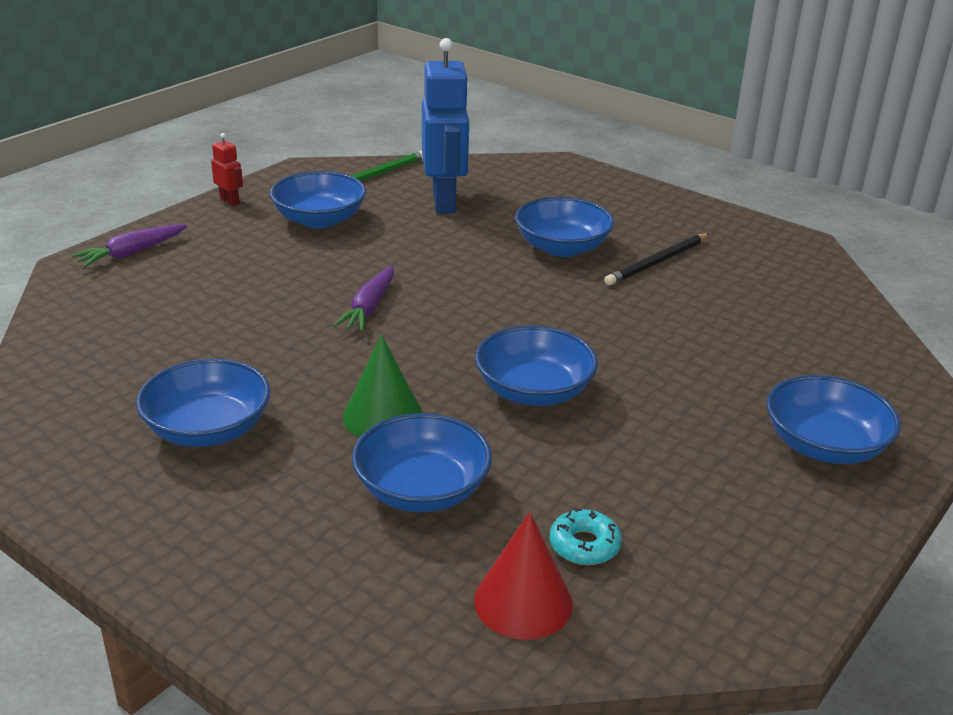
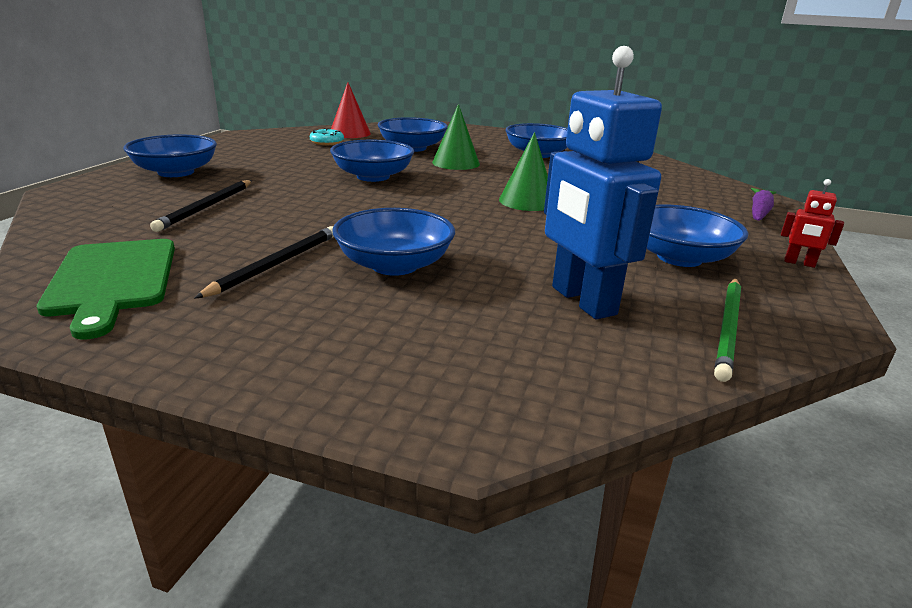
camera: 160 degrees right, 5 degrees down
(369, 307) = (527, 201): purple carrot -> green cone
(743, 349) = (207, 207): none -> black pencil
(778, 266) = (112, 280): none -> green cutting board

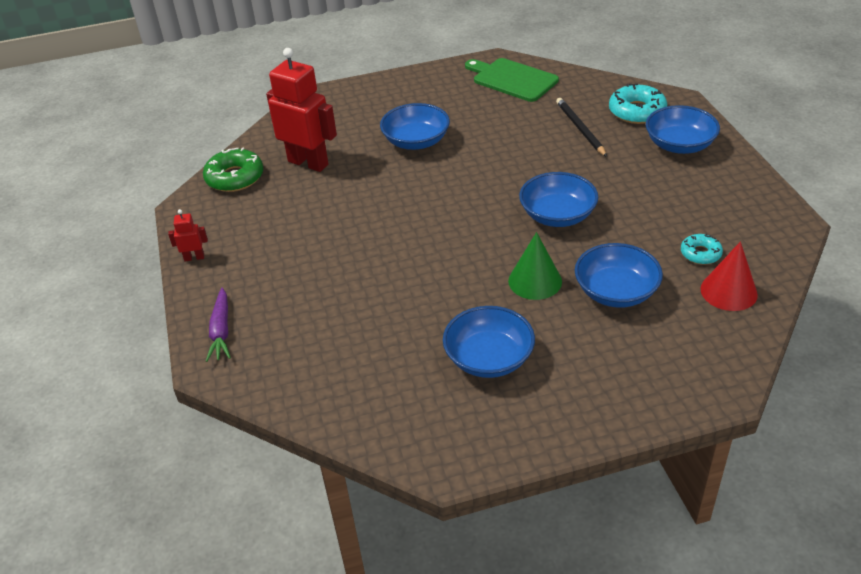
camera: 150 degrees right, 15 degrees up
(123, 198) = (637, 111): none -> turquoise donut
(276, 264) = (468, 115): black pencil -> none
(527, 201) = (410, 243): green cone -> none
(582, 301) = (308, 163): blue robot -> red robot
(679, 257) = (271, 225): blue bowl -> none
(728, 328) = (235, 177): green pencil -> green donut

